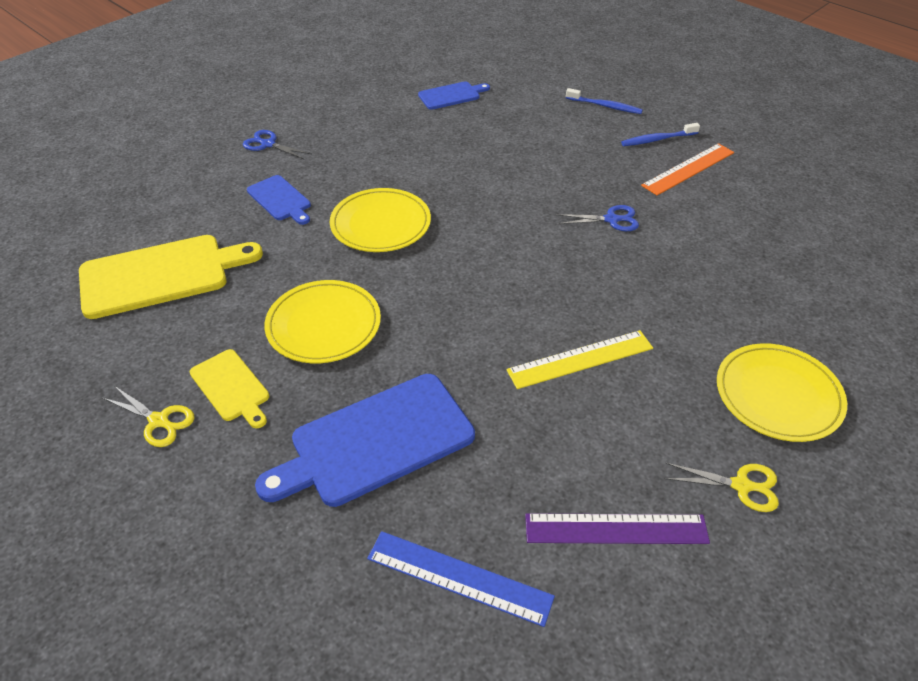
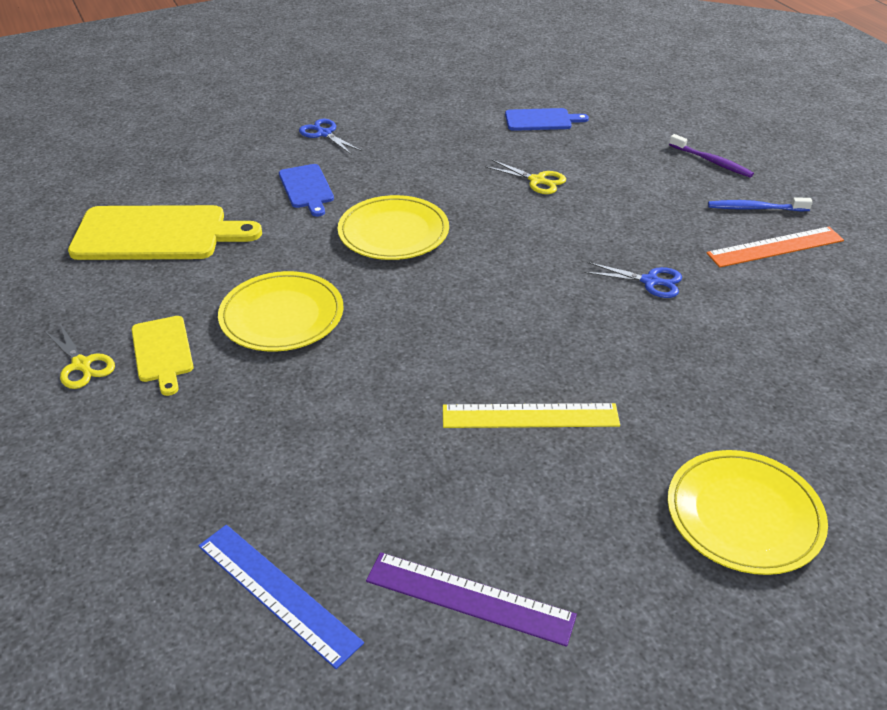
camera: 20 degrees right, 5 degrees down
(375, 441) = (269, 439): blue cutting board -> none
(605, 106) = (711, 161): blue toothbrush -> purple toothbrush
(741, 486) = (641, 598): yellow scissors -> yellow scissors (537, 181)

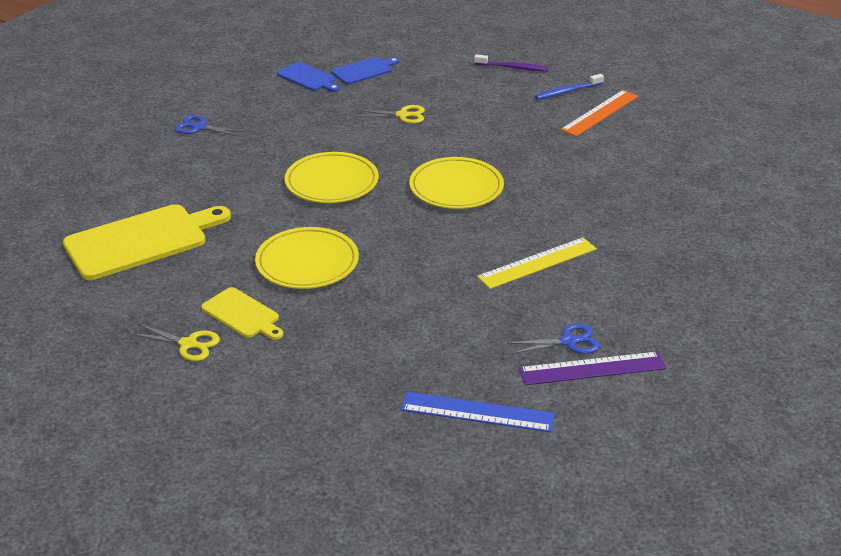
camera: 30 degrees left, 5 degrees down
(307, 188) = (230, 171): blue cutting board -> blue cutting board (308, 78)
(650, 281) = (540, 159): blue scissors -> blue scissors (569, 342)
(744, 515) = (704, 270): yellow plate -> yellow plate (456, 187)

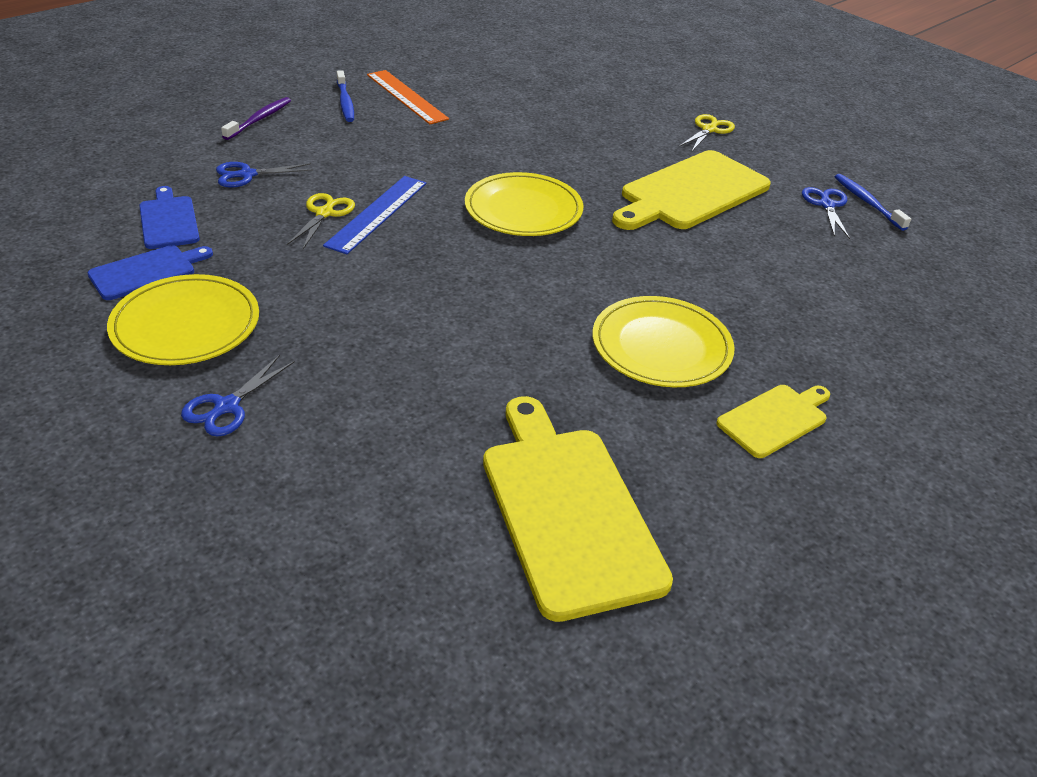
camera: 80 degrees left, 5 degrees up
(188, 344) = (842, 479): yellow scissors -> yellow scissors (709, 129)
(332, 182) = (470, 297): yellow plate -> yellow plate (186, 325)
(433, 80) = (247, 175): none -> blue scissors
(477, 412) = (943, 276): blue ruler -> blue ruler (377, 213)
(537, 263) = (691, 192): yellow ruler -> yellow cutting board
(592, 368) = (867, 202): purple ruler -> blue toothbrush

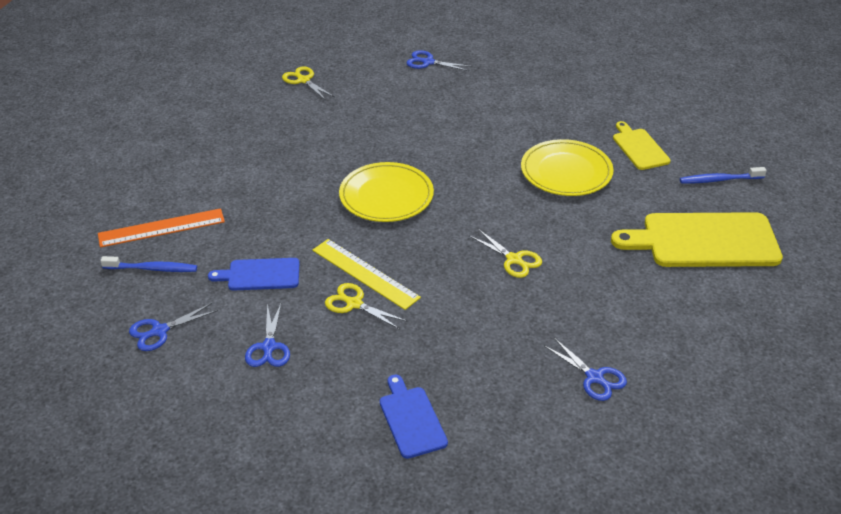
camera: 70 degrees left, 0 degrees up
(168, 220) = (331, 403): blue cutting board -> blue cutting board (260, 275)
(186, 325) = (493, 396): yellow plate -> none
(259, 119) = (159, 331): purple toothbrush -> blue scissors
(377, 213) = (365, 273): blue ruler -> yellow ruler
(442, 317) = (514, 260): none -> yellow scissors
(691, 192) = (391, 113): yellow cutting board -> none
(867, 202) = (430, 46): blue toothbrush -> blue toothbrush (719, 180)

